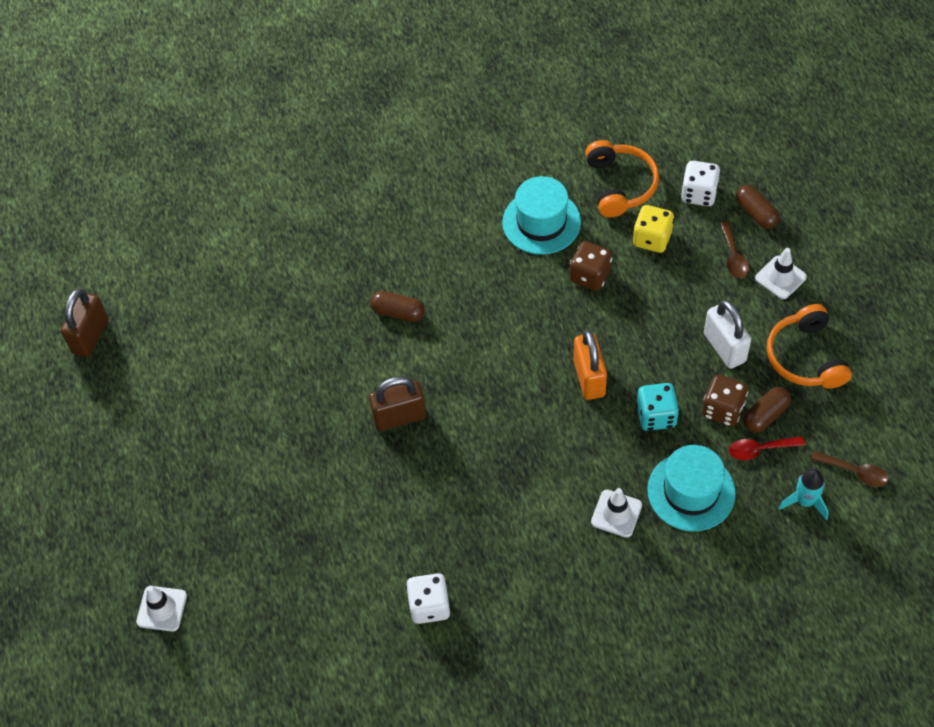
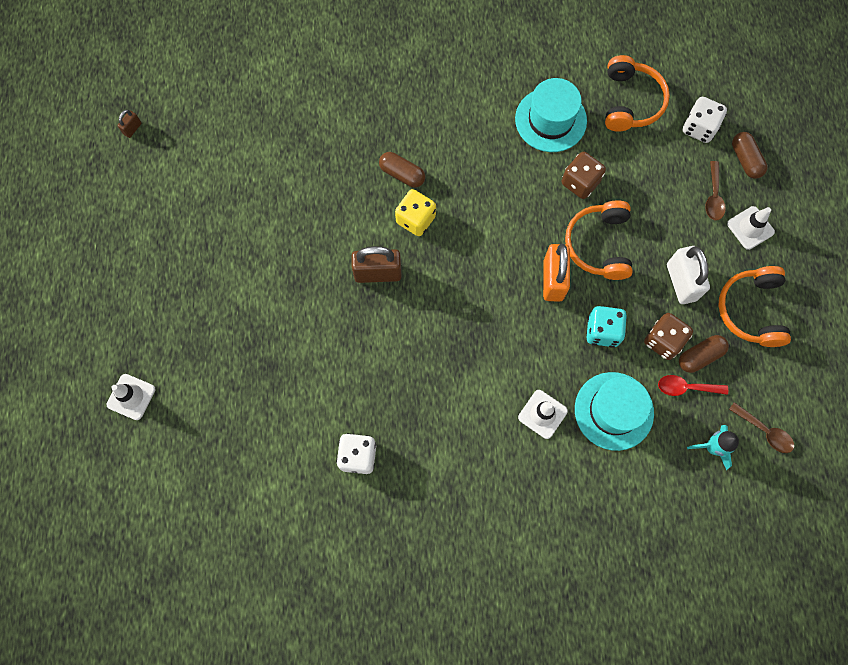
camera: 10 degrees right, 15 degrees up
(90, 336) = (132, 129): brown padlock -> brown padlock, size x0.47
(627, 332) = (599, 245): none -> orange headphones
(652, 239) = (645, 161): yellow dice -> yellow dice (415, 219)

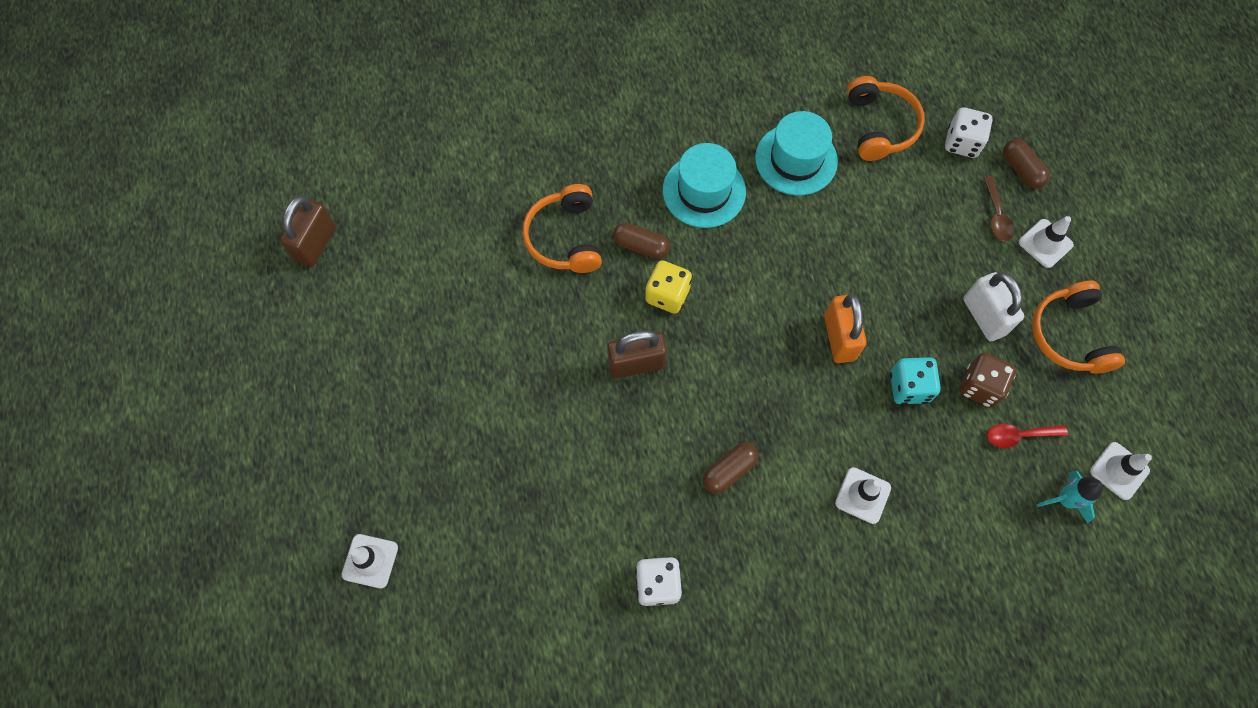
camera: 10 degrees left, 5 degrees down
(132, 129) = (316, 244): brown padlock -> brown padlock, size x2.12
(580, 182) = (845, 223): brown dice -> none
(599, 245) = (882, 290): orange headphones -> orange headphones (565, 238)
(614, 411) = (943, 477): turquoise hat -> turquoise hat (704, 191)
(700, 356) = (1025, 397): brown capsule -> brown capsule (729, 471)
(764, 431) = (1119, 471): brown spoon -> white traffic cone

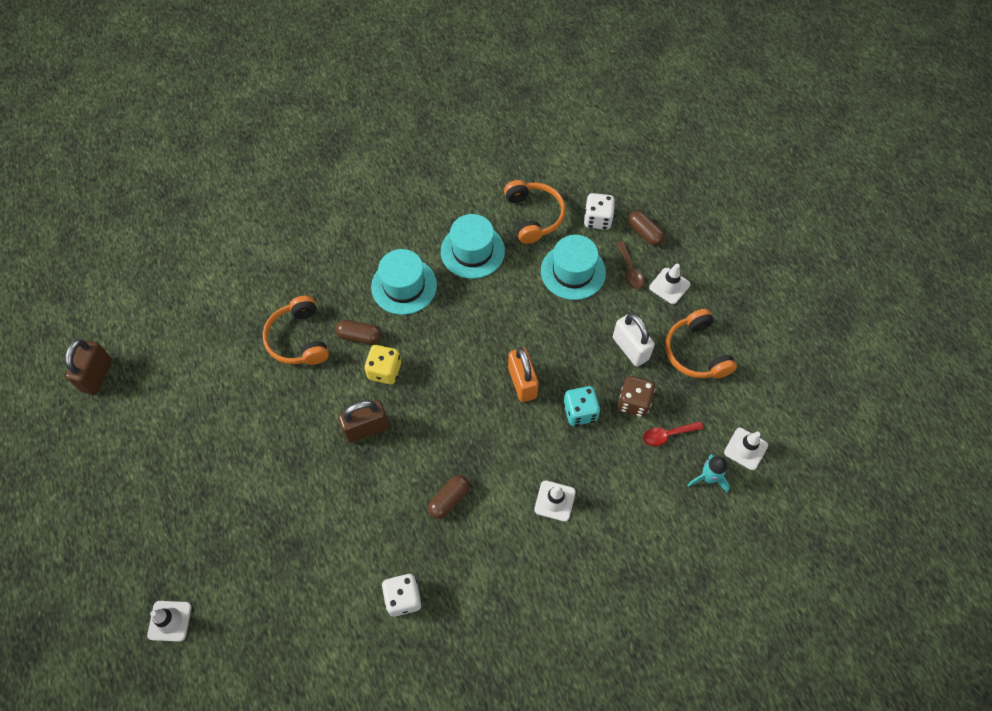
camera: 10 degrees left, 5 degrees down
(921, 205) = (573, 271): none -> turquoise hat

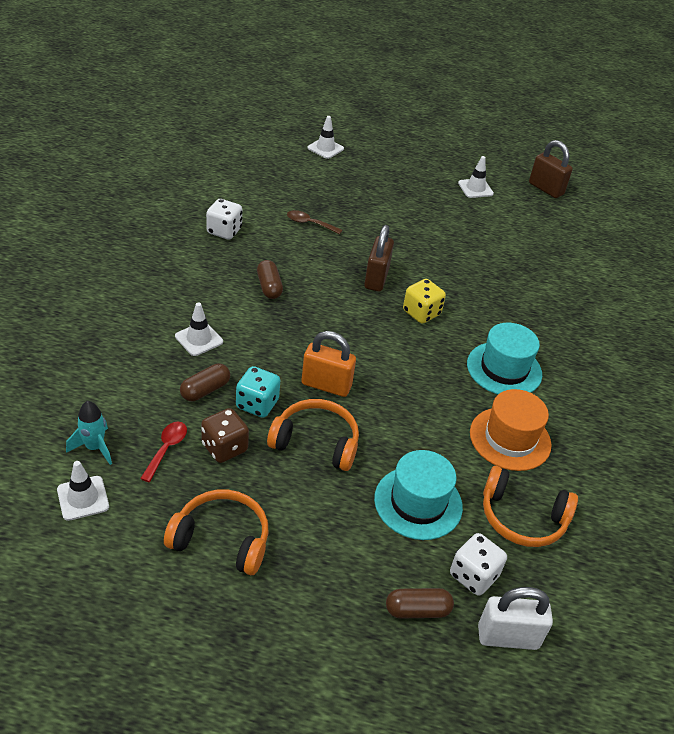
camera: 120 degrees right, 20 degrees down
(298, 339) = (497, 284): orange headphones -> orange headphones (316, 442)
(359, 336) = (470, 317): brown capsule -> brown capsule (205, 390)
(472, 251) = (510, 438): turquoise hat -> orange hat
(630, 270) = (376, 556): brown spoon -> brown spoon (309, 223)
(630, 348) = (282, 486): white padlock -> white padlock (508, 637)
(669, 286) = (323, 579): white traffic cone -> white traffic cone (475, 188)

